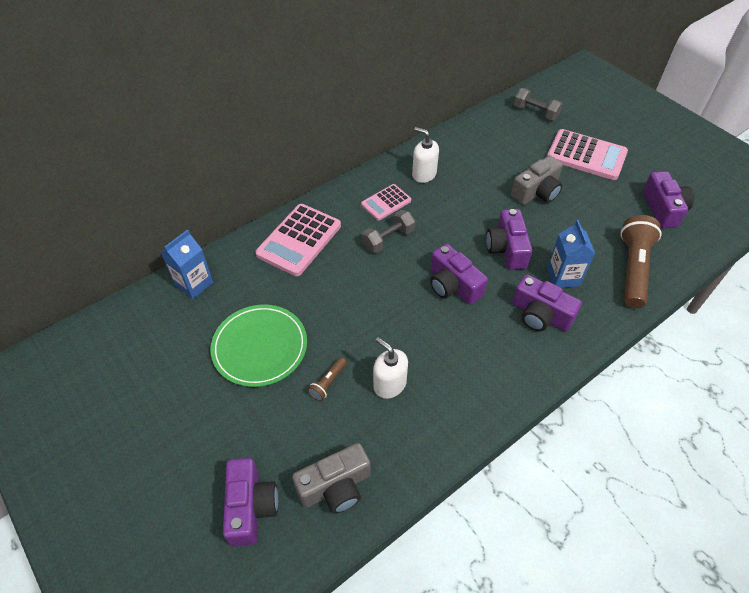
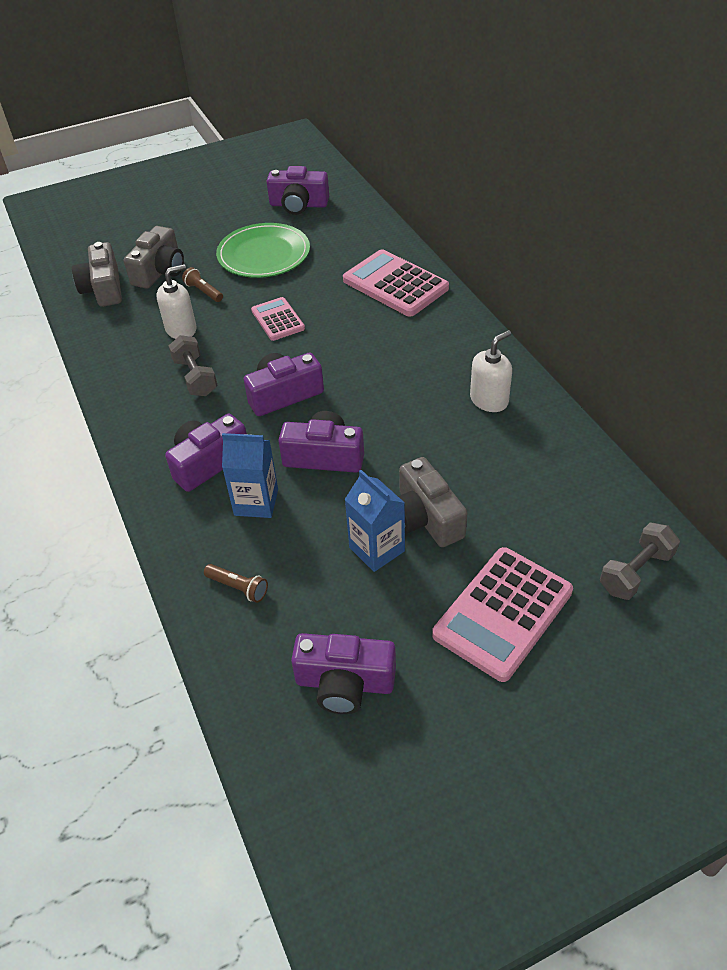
camera: 105 degrees right, 5 degrees down
(194, 284) = (356, 218): blue carton -> blue carton (377, 549)
(250, 507) = (116, 246): purple camera -> purple camera (298, 205)
(297, 437) = (160, 271): none -> grey camera
(386, 202) = (440, 357): pink calculator -> pink calculator (278, 320)
(388, 239) = (375, 351): grey dumbbell -> grey dumbbell (195, 377)
(633, 269) = (238, 587): brown flashlight -> brown flashlight, size x0.45

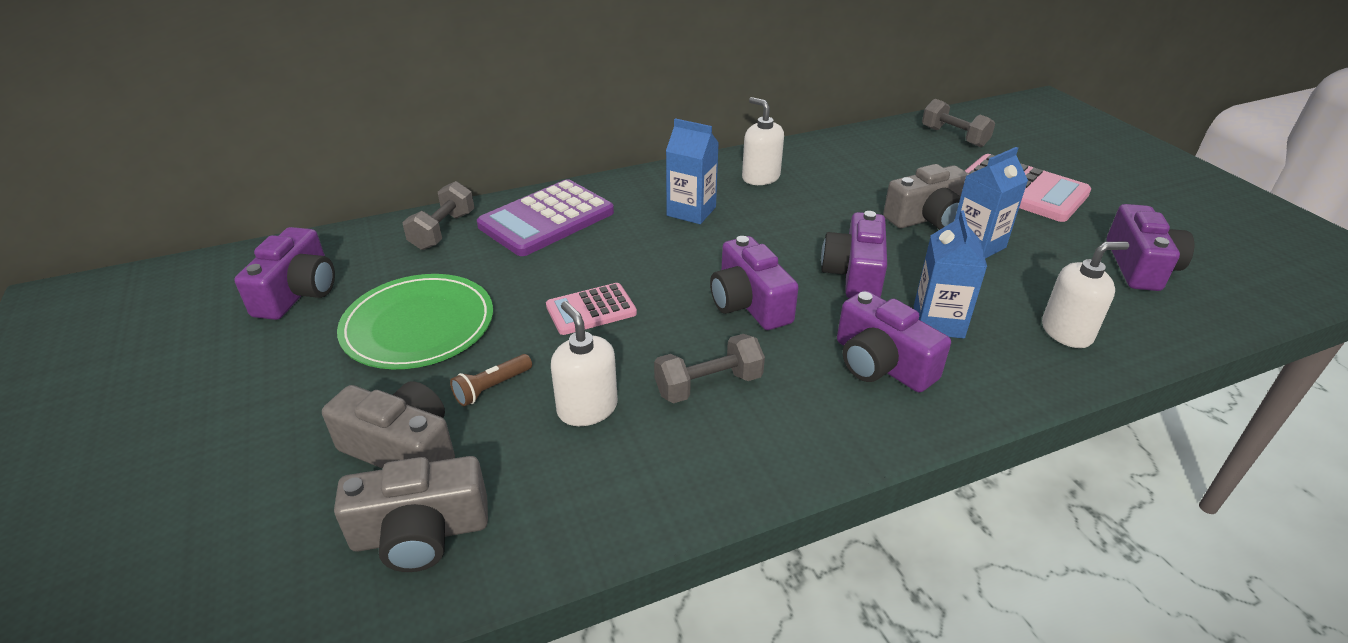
camera: 90 degrees left, 10 degrees down
(238, 587) = (1067, 332): brown flashlight -> white soap dispenser
(374, 241) = (443, 231): none -> grey dumbbell
(395, 284) = (546, 219): pink calculator -> purple calculator
(417, 358) = (691, 211): none -> blue carton

